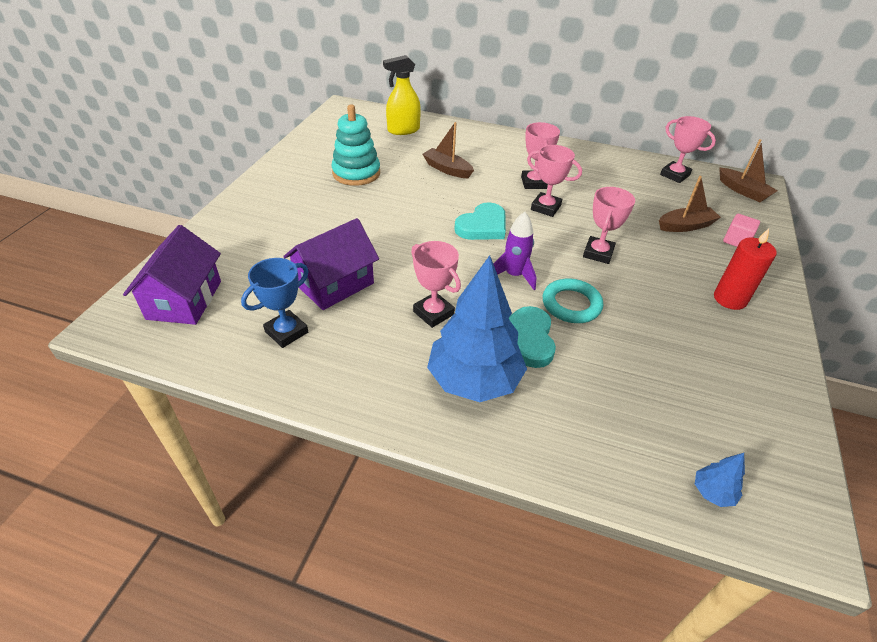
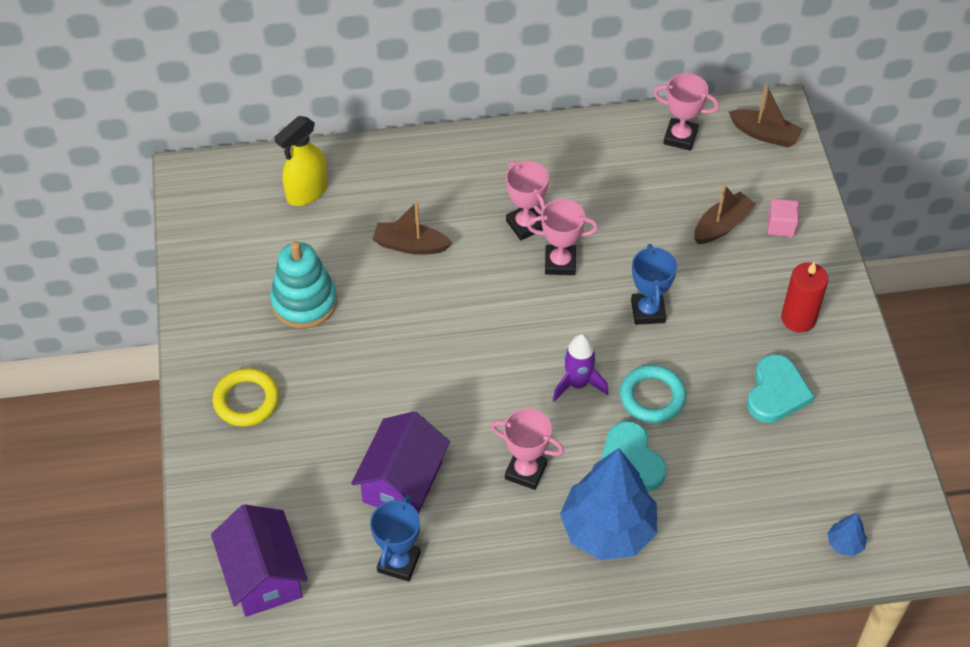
camera: 25 degrees left, 10 degrees up
(274, 205) = (246, 400): none -> yellow ring
(482, 226) = (506, 325): turquoise heart -> turquoise heart (776, 392)
(598, 253) = (648, 311): pink trophy -> blue trophy

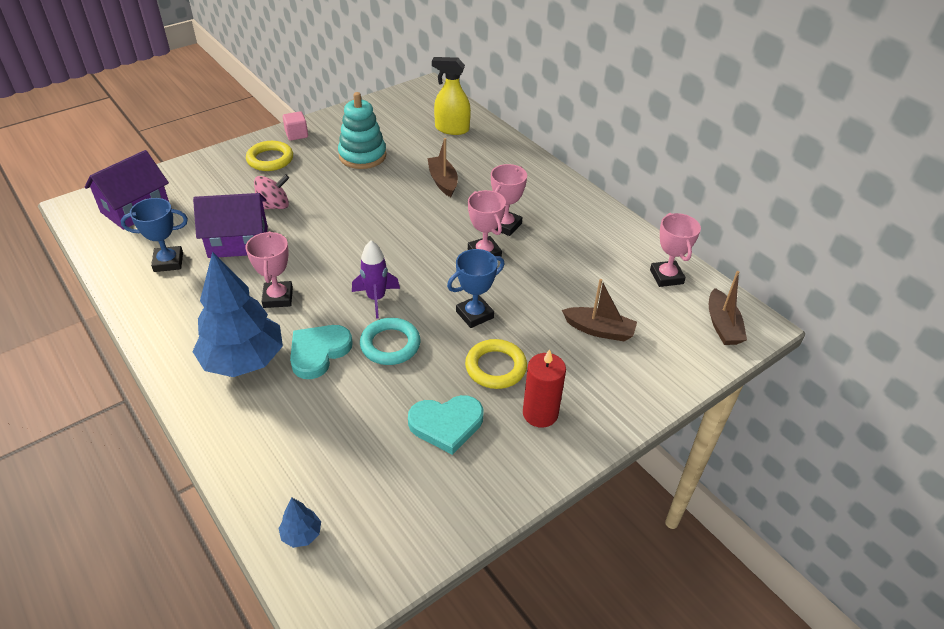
camera: 60 degrees right, 10 degrees down
(352, 426) = (274, 206): none -> pink spinning top
(727, 326) = (495, 367): none -> yellow ring
(781, 226) = (632, 368): pink cube -> pink cube (296, 134)

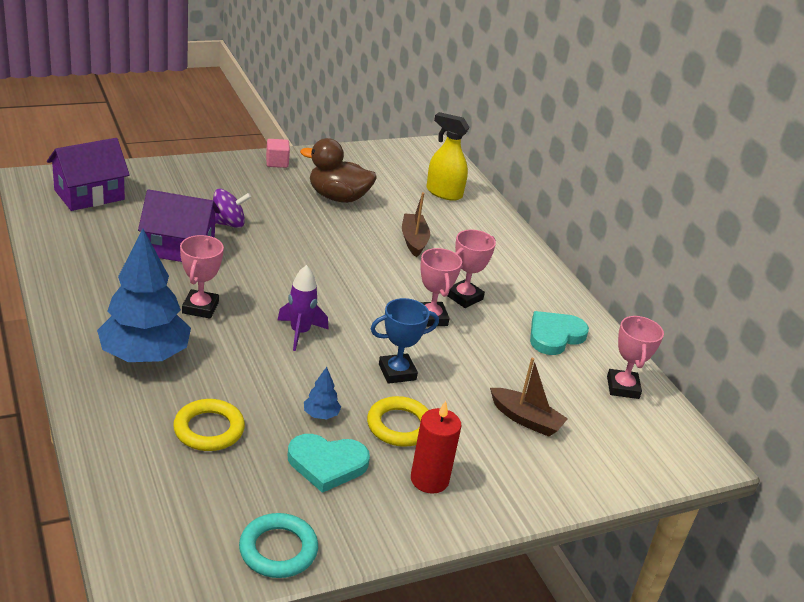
camera: 10 degrees right, 10 degrees down
(168, 262) = (104, 250): blue trophy -> none
(270, 159) = (241, 180): yellow ring -> yellow ring (209, 429)
(274, 206) = (228, 224): pink spinning top -> purple spinning top
(301, 534) = (143, 521): blue tree -> blue tree (321, 415)
(318, 352) = (222, 366): turquoise heart -> turquoise heart (554, 336)
(362, 156) = (338, 197): turquoise stacking toy -> brown duck
(390, 345) = (298, 378): turquoise ring -> turquoise ring (278, 550)
(722, 325) = (666, 449): brown boat -> none

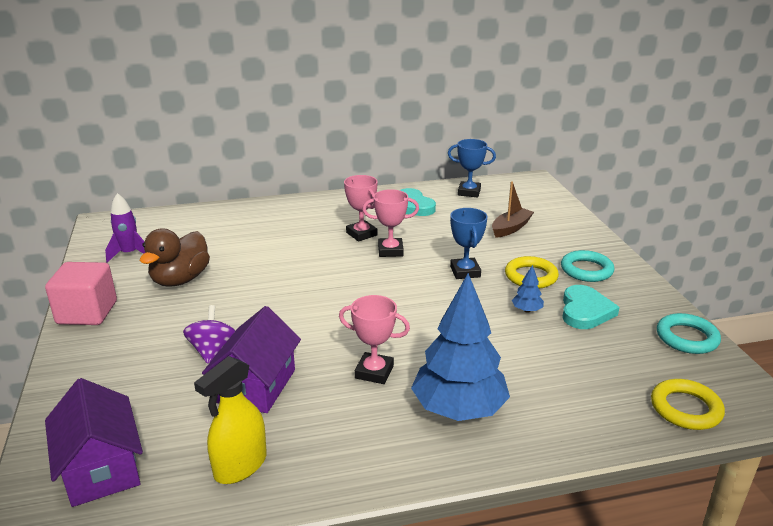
camera: 75 degrees left, 5 degrees down
(209, 429) = (561, 369): yellow ring -> yellow ring (685, 408)
(277, 162) = (87, 313): pink cube -> pink cube, size x1.84
(300, 333) = (414, 314): purple rocket -> purple rocket (129, 254)
(414, 240) = (271, 247): brown boat -> none
(429, 479) = (586, 270): red candle -> turquoise ring
(443, 193) = (192, 226): yellow spray bottle -> yellow spray bottle (240, 466)
(622, 387) = (469, 192): pink trophy -> blue trophy

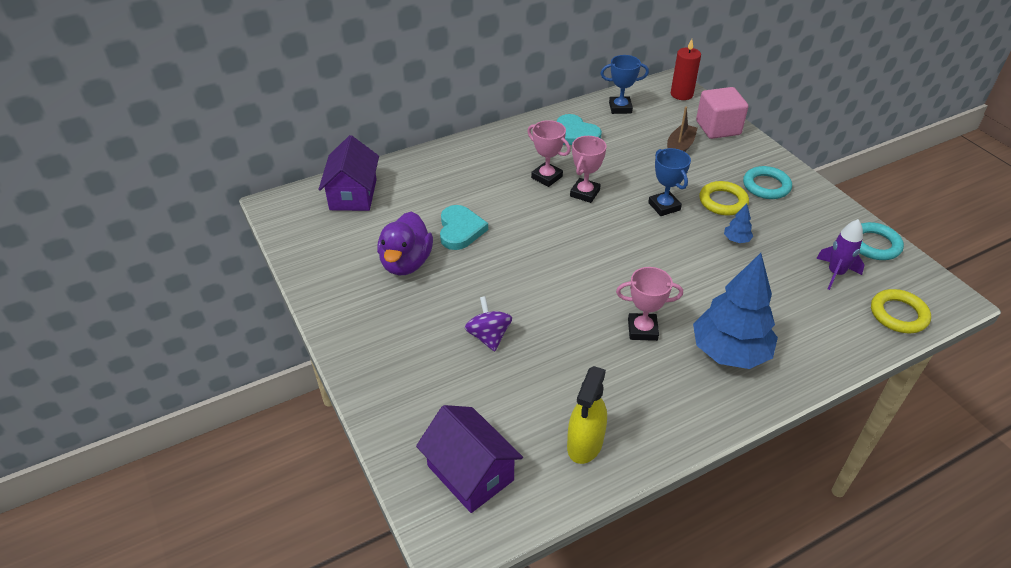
camera: 15 degrees left, 15 degrees up
(87, 313) = (341, 318): pink cube -> pink cube (718, 128)
(129, 254) = (333, 240): purple rocket -> purple rocket (835, 273)
(180, 280) = (406, 263): brown duck -> purple duck
(256, 386) = (550, 365): purple house -> purple house (353, 194)
(390, 251) = (584, 193): pink trophy -> pink trophy turned 45 degrees counterclockwise
(538, 189) = (681, 94): none -> red candle
(585, 311) = (784, 232): turquoise heart -> turquoise heart (460, 230)

